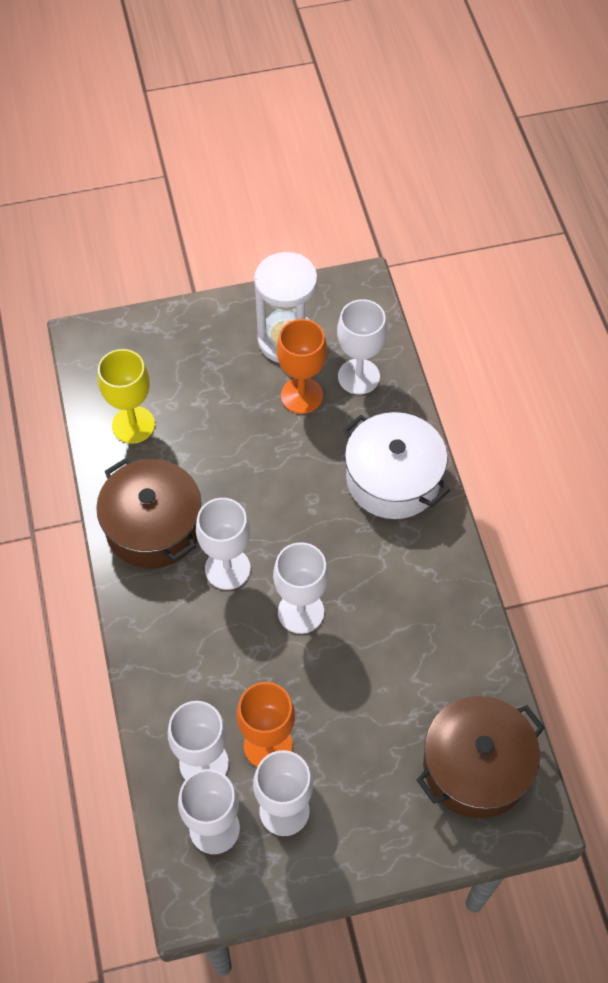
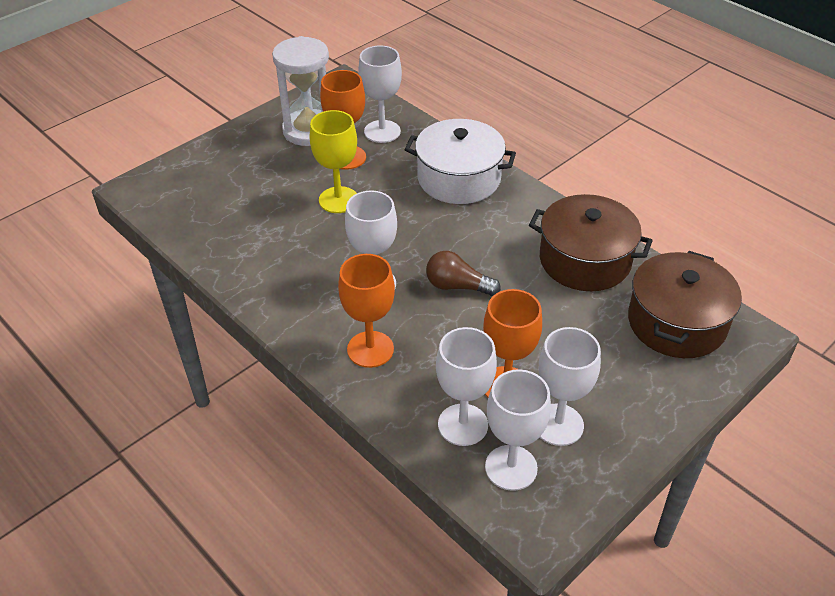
camera: 30 degrees left, 15 degrees down
(133, 425) = (219, 225): yellow goblet -> yellow goblet (338, 200)
(153, 526) = (288, 282): brown pot -> brown pot (585, 260)
(178, 640) = (370, 349): none -> orange goblet
(301, 612) = (457, 286): white goblet -> brown light bulb

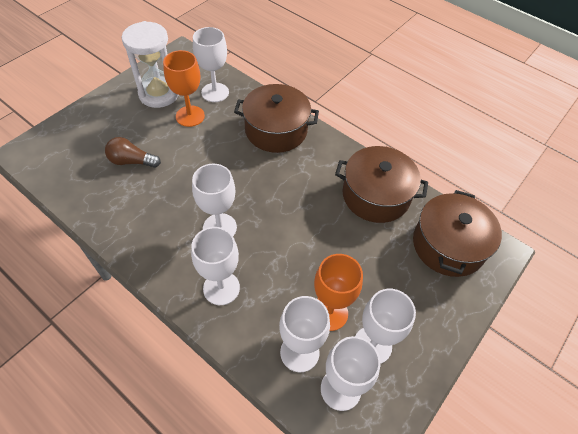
camera: 10 degrees left, 10 degrees up
(338, 200) = (186, 154): yellow goblet -> none
(370, 349) = (221, 288): orange goblet -> white goblet
(457, 286) = (284, 225): brown light bulb -> brown light bulb (132, 161)
(459, 178) = (276, 130): white pot -> brown pot

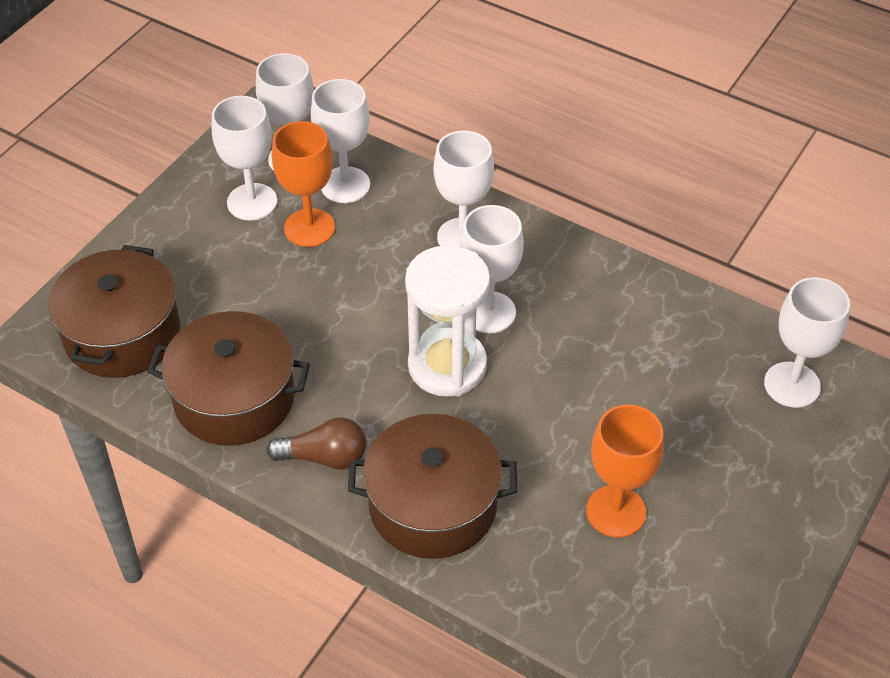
camera: 175 degrees right, 5 degrees down
(132, 161) = (680, 399): brown light bulb -> brown light bulb (324, 457)
(159, 94) = (704, 557): white hourglass -> white hourglass (447, 366)
(215, 92) = (586, 582): white goblet -> white goblet (792, 385)

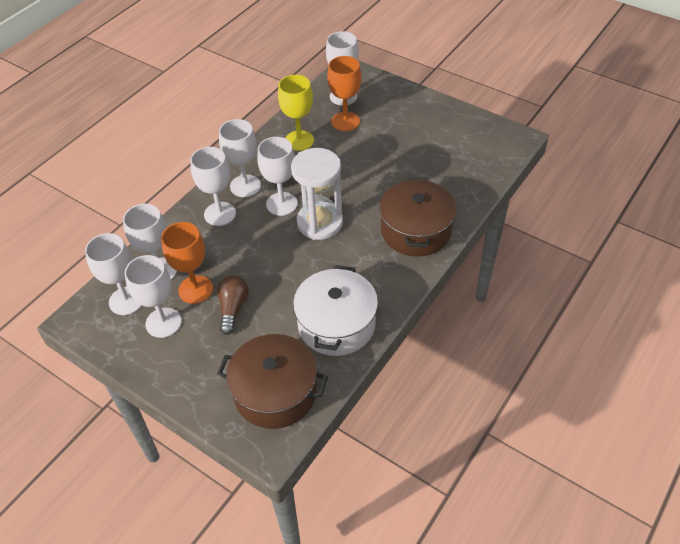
camera: 85 degrees left, 0 degrees up
(234, 398) = (336, 324): brown pot -> white pot
(324, 457) = (383, 278): brown light bulb -> brown light bulb (233, 308)
(528, 262) = (245, 186): none -> white goblet
(616, 511) = (418, 161): orange goblet -> orange goblet (345, 121)
(650, 325) = (299, 140): none -> yellow goblet

